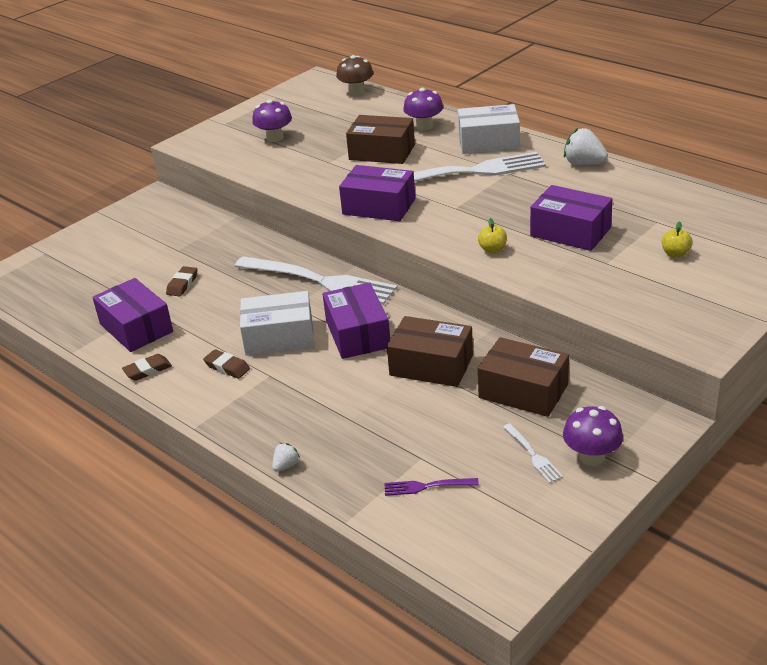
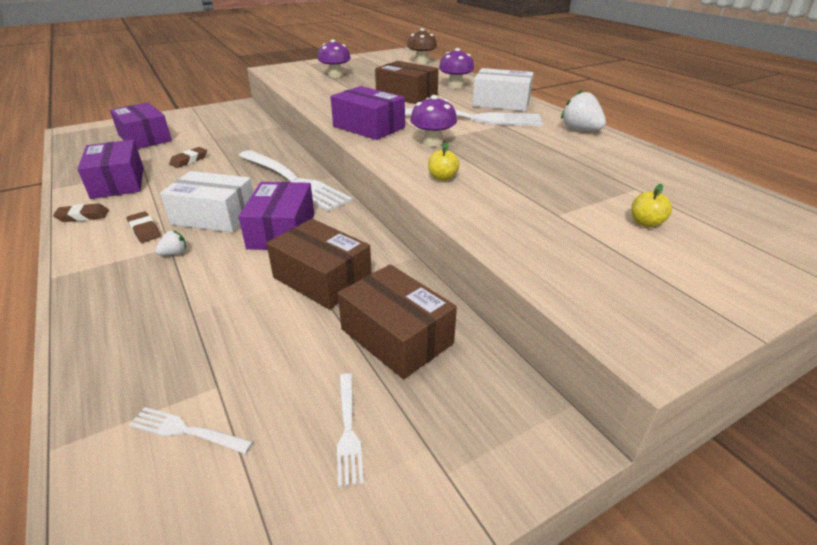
camera: 15 degrees right, 0 degrees up
(286, 465) = (77, 346): white strawberry -> white strawberry (174, 253)
(427, 486) = (186, 431): purple fork -> white fork
(570, 232) = (534, 179): purple box -> purple box (145, 138)
(591, 457) = (423, 462): purple mushroom -> purple mushroom (432, 142)

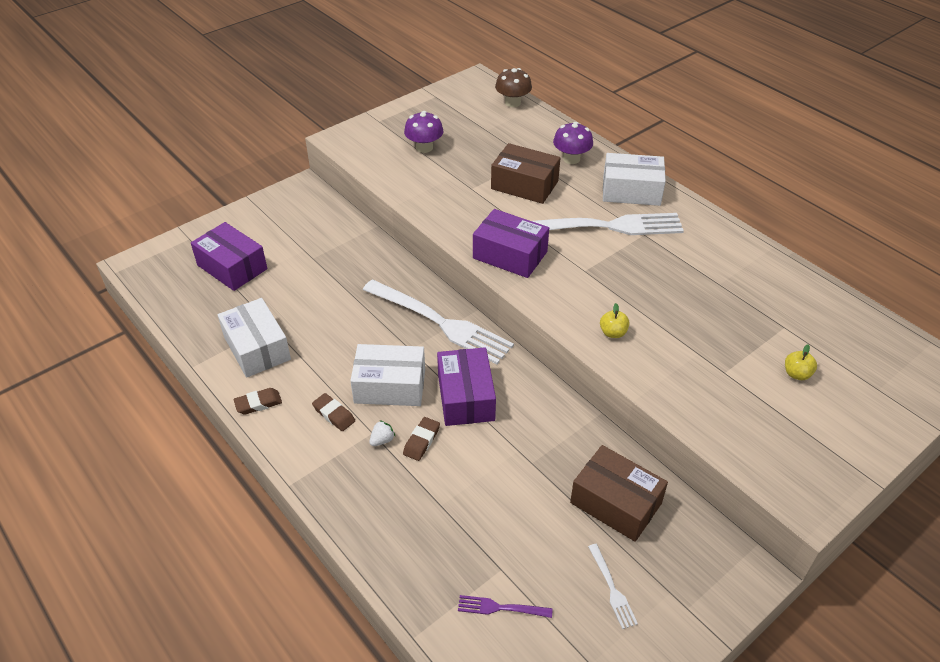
camera: 10 degrees left, 10 degrees up
(118, 182) = (257, 348): purple box -> white box
(186, 431) = (500, 608): white fork -> purple fork
(189, 160) = (310, 302): brown eraser -> brown eraser (421, 441)
(322, 279) = (530, 451): brown box -> none
(432, 142) = (584, 276): purple mushroom -> none
(580, 130) = (721, 236): white strawberry -> none

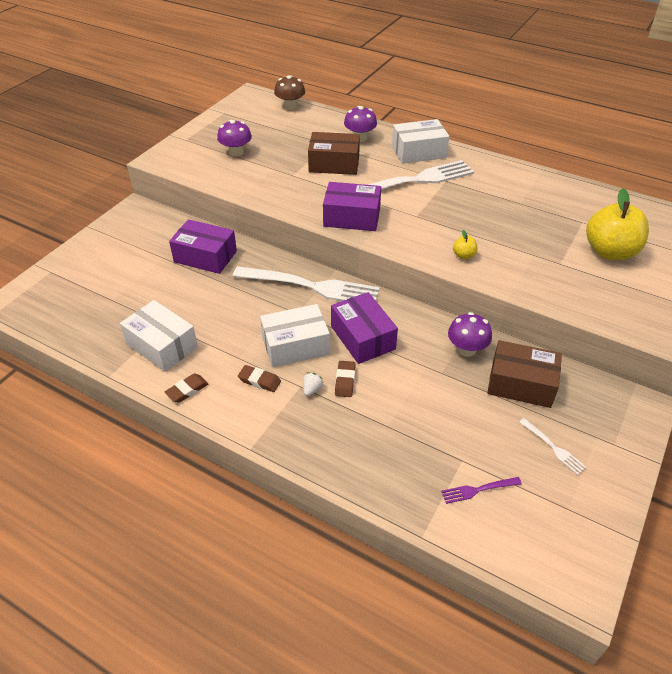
camera: 20 degrees left, 0 degrees up
(232, 267) = (104, 285): purple box -> purple box (205, 256)
(574, 444) = (466, 349): none -> purple mushroom
(796, 374) = (610, 252): yellow apple -> yellow apple, size x2.39

